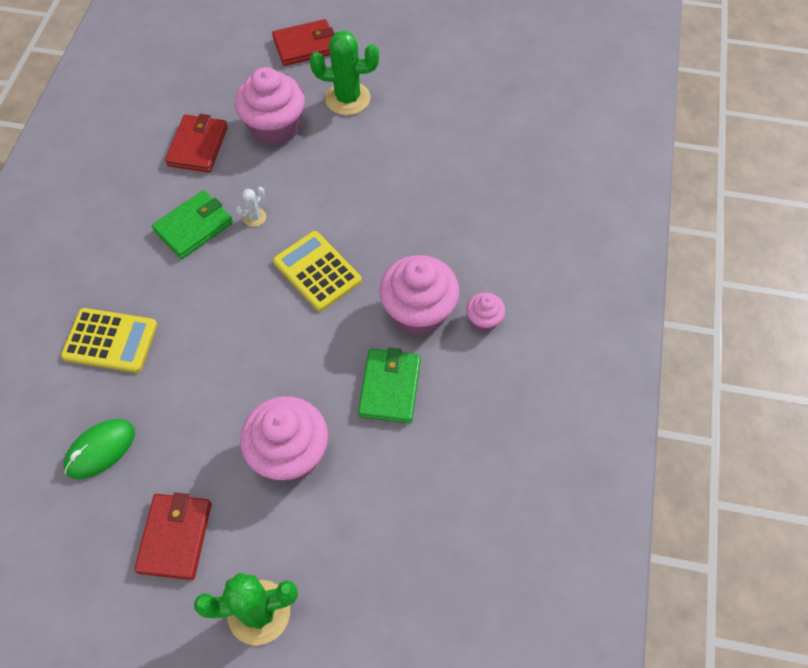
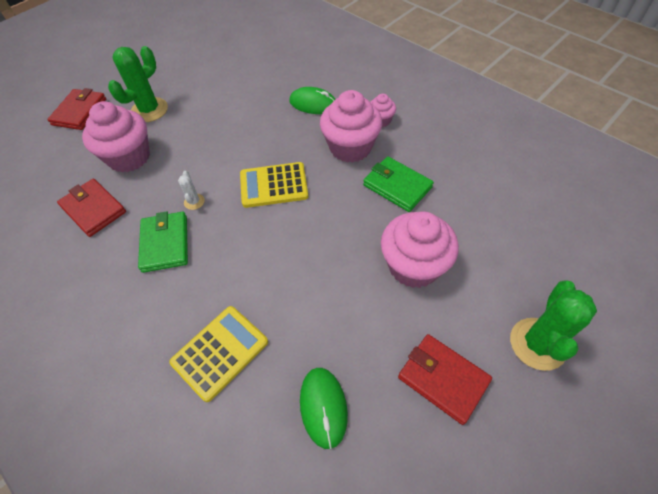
camera: 55 degrees left, 5 degrees down
(463, 238) = (313, 104): none -> green mouse

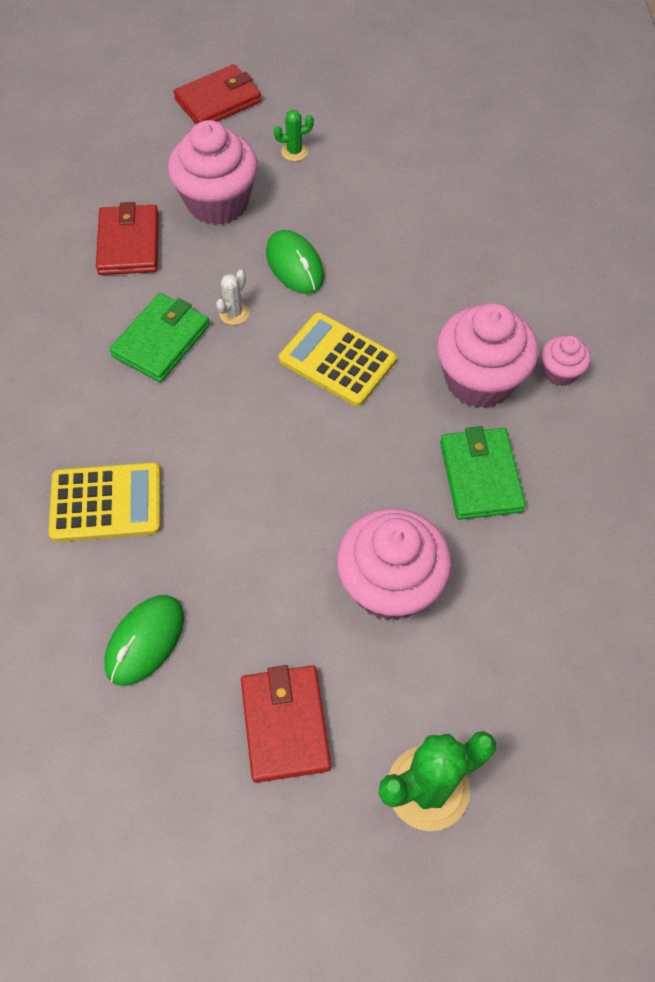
camera: 40 degrees right, 5 degrees up
(149, 110) = (294, 152): green cactus -> green cactus, size x0.47
(313, 104) = (498, 283): green mouse -> green mouse (295, 265)

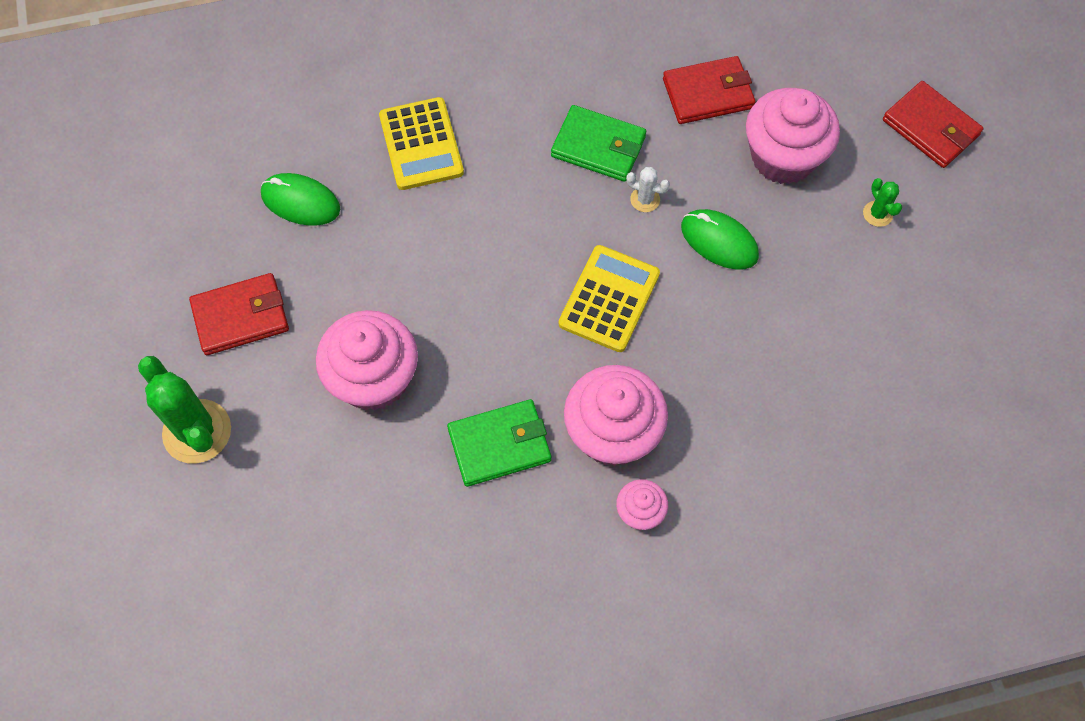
camera: 80 degrees right, 5 degrees up
(295, 265) = (719, 241): green mouse -> green mouse turned 75 degrees clockwise

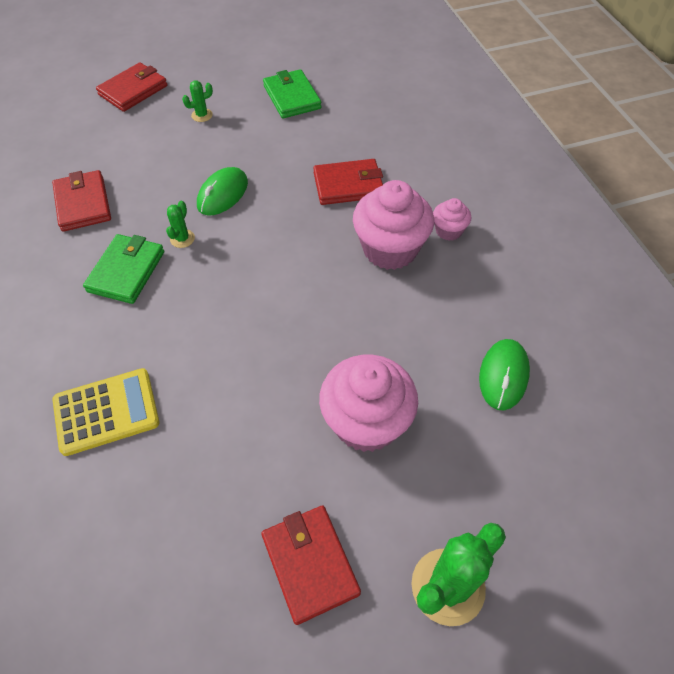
camera: 95 degrees left, 10 degrees down
(300, 202) = (167, 523): green mouse -> green mouse (503, 375)
(499, 445) = (413, 319): green wallet -> green wallet (292, 97)
(609, 299) = (275, 257): yellow calculator -> none
(645, 199) = (182, 239): white cactus -> green cactus
(731, 393) = (348, 185): none -> red wallet
(783, 157) = (150, 161): pink cupcake -> none

